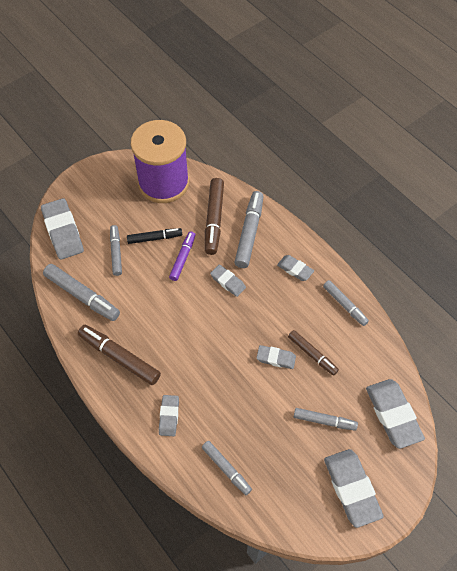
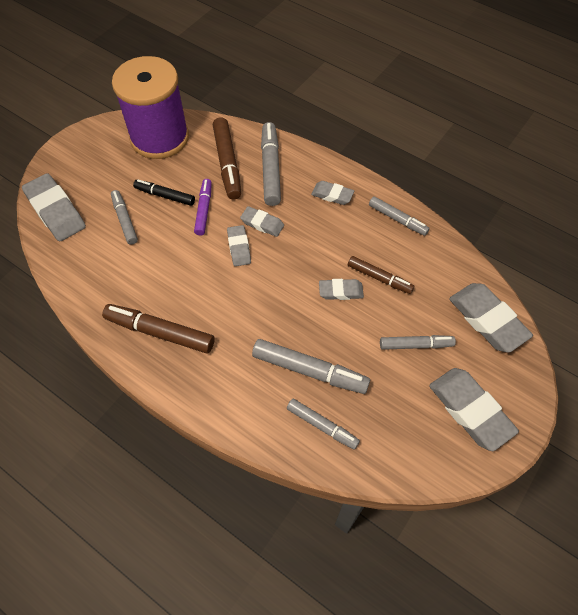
camera: 15 degrees left, 0 degrees up
(82, 295) = (96, 275): grey marker -> grey marker (309, 370)
(154, 238) = (165, 196): black marker -> black marker turned 135 degrees counterclockwise
(169, 416) = (237, 384): grey eraser -> grey eraser (239, 248)

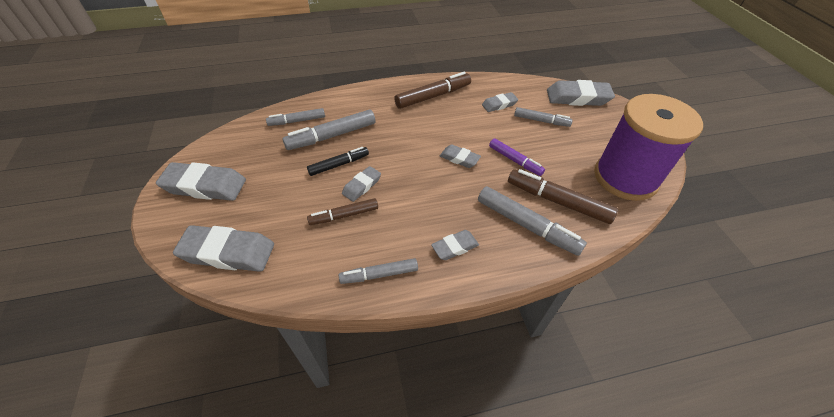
camera: 130 degrees right, 10 degrees down
(165, 196) = (548, 149): black marker -> black marker (338, 165)
(262, 224) = (469, 183): grey eraser -> grey eraser (499, 104)
(415, 345) = (275, 194): grey marker -> none

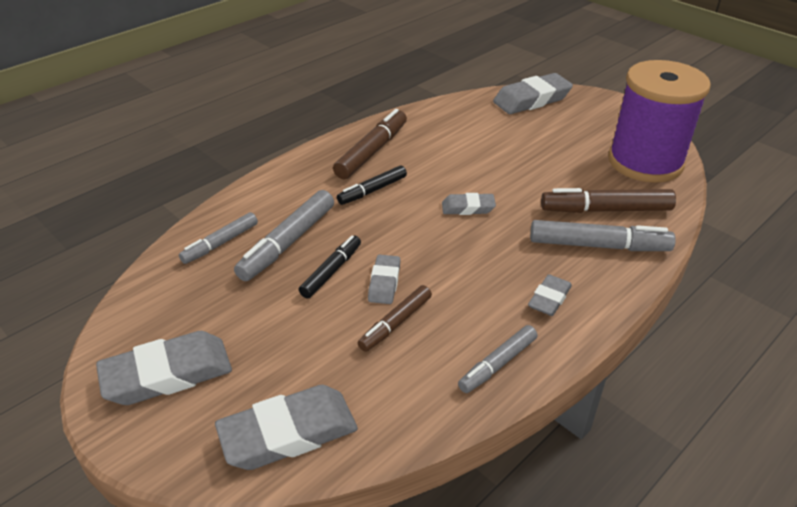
camera: 30 degrees left, 10 degrees down
(410, 122) = (373, 190): none -> black marker
(499, 104) = (457, 135): grey eraser -> none
(514, 160) = (527, 187): purple marker -> none
(541, 121) = (516, 136): grey marker -> none

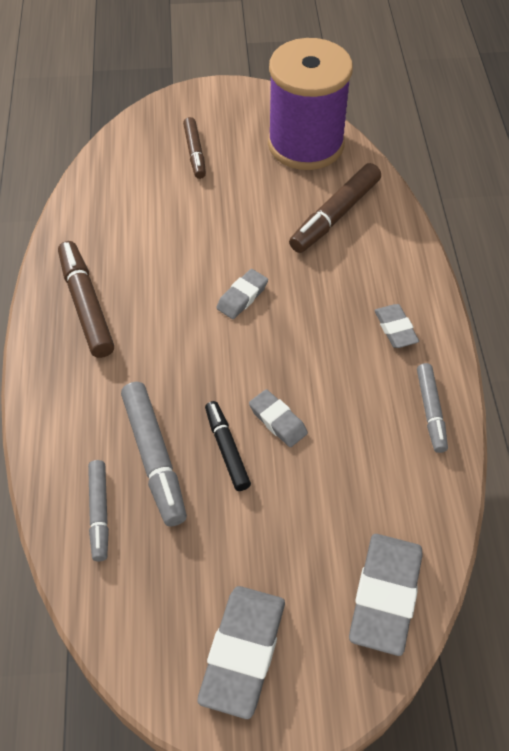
camera: 50 degrees left, 15 degrees up
(373, 190) = (146, 345): black marker -> none
(396, 323) = (332, 445): brown marker -> brown marker (195, 152)
(531, 100) = (141, 138): grey eraser -> none
(597, 245) = (368, 254): grey marker -> none

